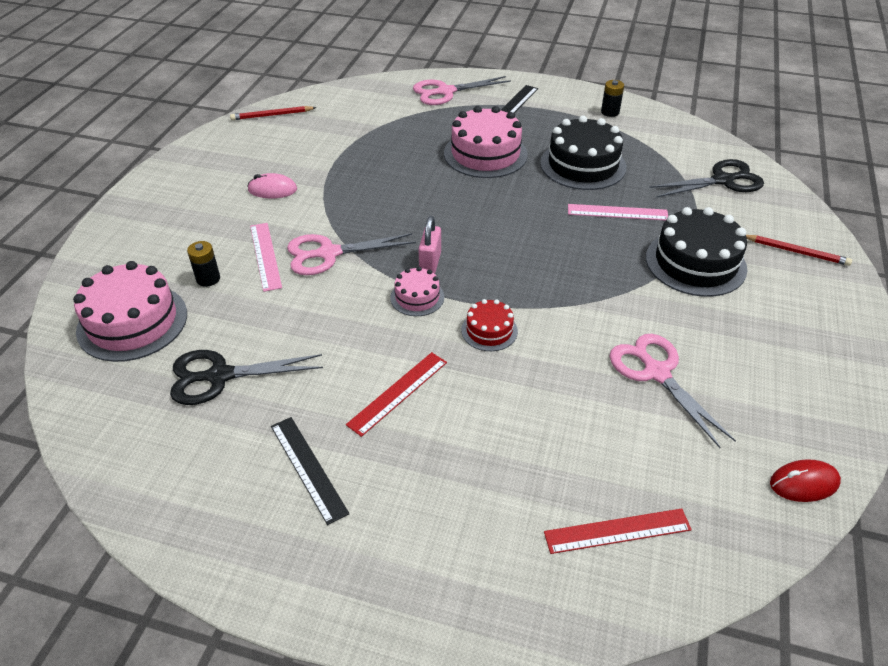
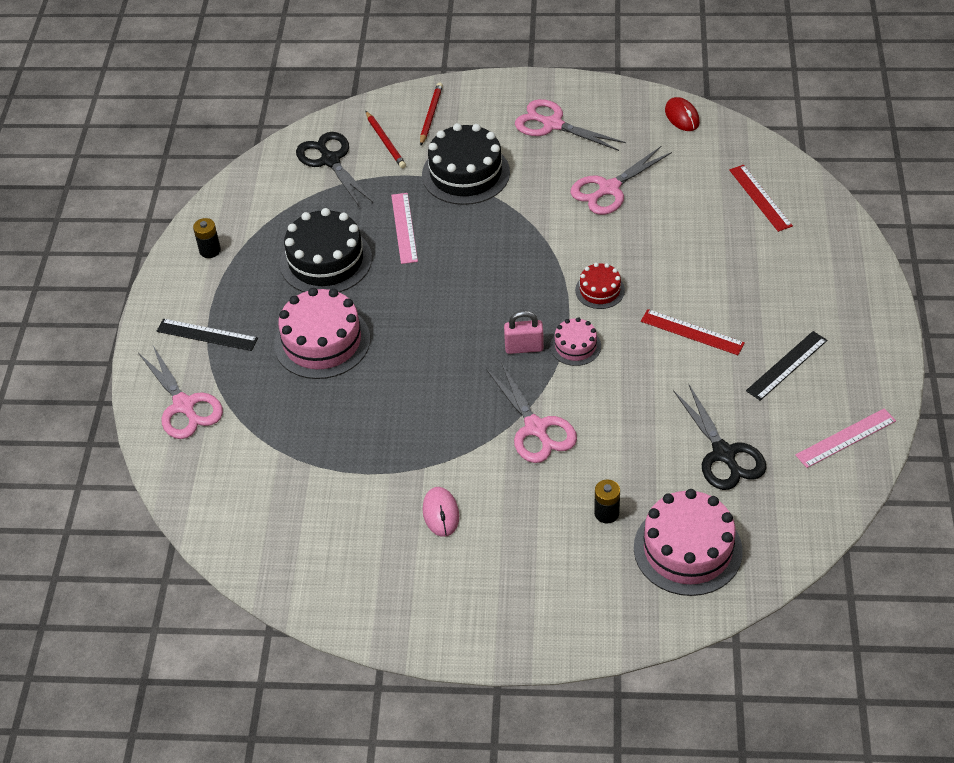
camera: 100 degrees left, 5 degrees up
(265, 256) = (556, 478): pink ruler -> pink ruler (845, 438)
(272, 115) = (276, 573): red pencil -> red pencil (385, 141)
(782, 345) = (552, 124): none -> pink scissors

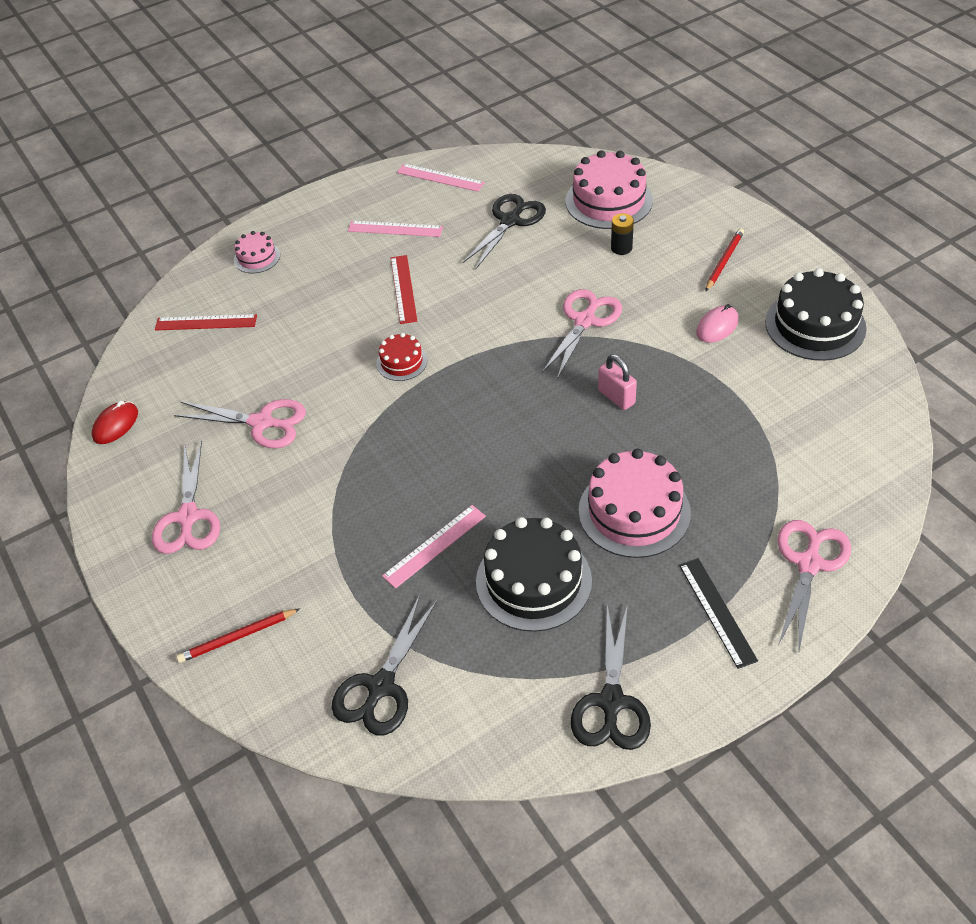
camera: 125 degrees left, 0 degrees up
(210, 250) = (611, 702): black battery -> black scissors
(385, 141) = (312, 652): red pencil -> red pencil (724, 261)
(466, 173) = (315, 545): black cake -> black cake (815, 325)
(524, 347) = (509, 372): pink padlock -> pink padlock (616, 397)
(575, 346) = (479, 344): pink cake -> pink cake (257, 257)
(760, 198) = (206, 322): red ruler -> red ruler turned 60 degrees clockwise
(786, 365) = (395, 229): black ruler -> pink ruler

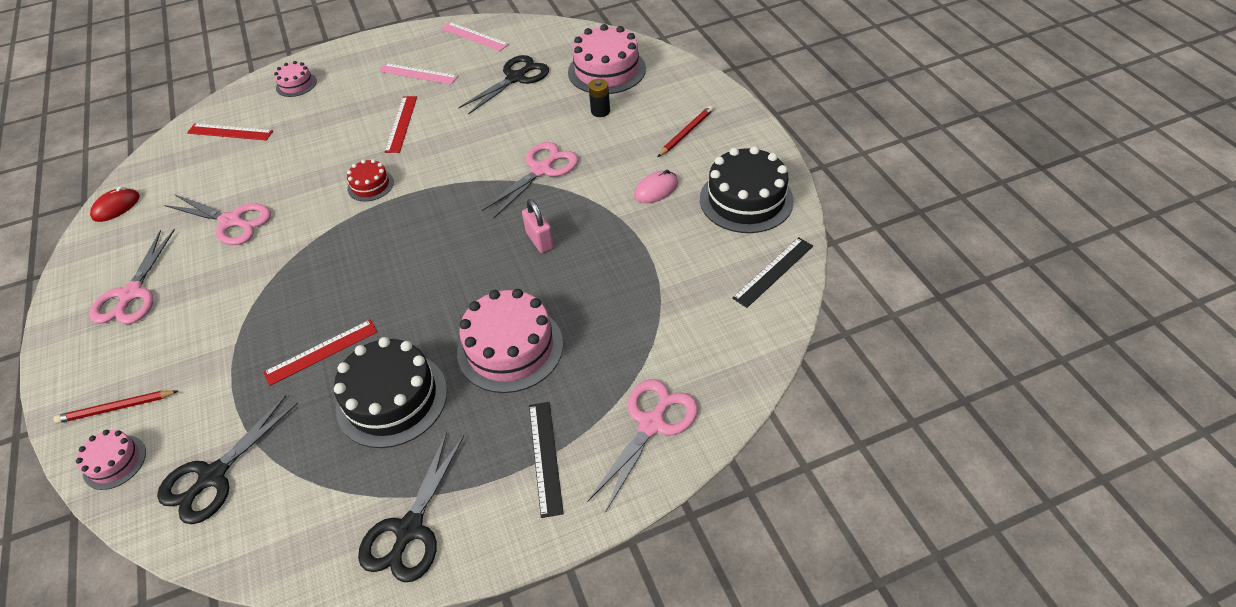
camera: 10 degrees right, 0 degrees up
(266, 690) = (114, 462): none -> pink cake
(435, 546) = (321, 352): pink ruler -> red ruler
(871, 396) = (773, 272): none -> black ruler

